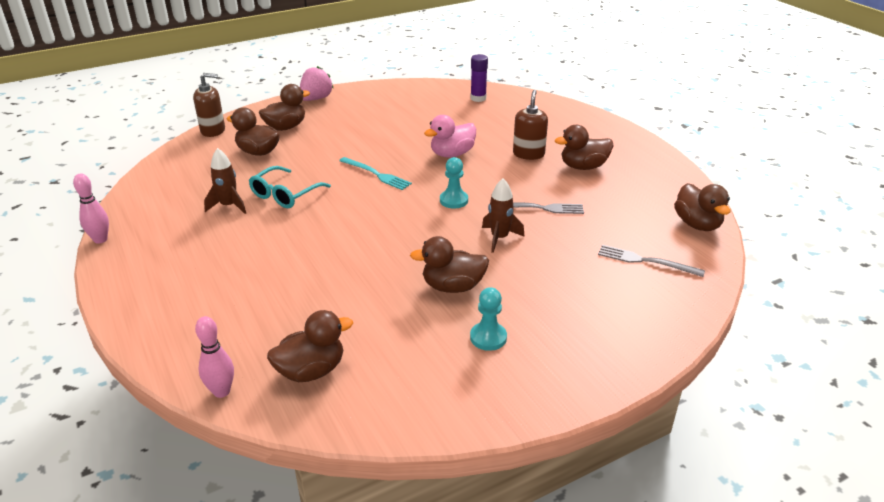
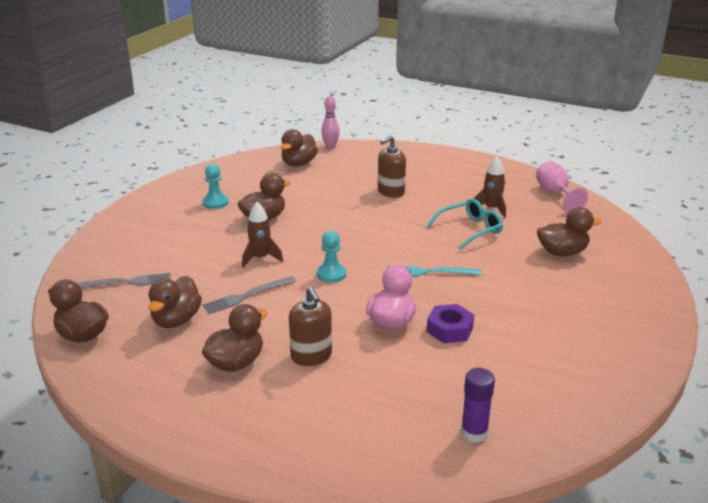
camera: 145 degrees right, 5 degrees down
(100, 239) = (521, 168): pink bowling pin -> none
(146, 198) = (555, 194): none -> pink goblet
(213, 130) = (644, 256): brown soap dispenser -> brown soap dispenser (391, 192)
(285, 127) = (596, 286): brown duck -> brown duck (176, 320)
(285, 194) = (469, 230): turquoise glasses -> turquoise glasses turned 60 degrees clockwise
(316, 99) = (648, 336): pink strawberry -> none
(421, 138) = (449, 329): none -> purple nut

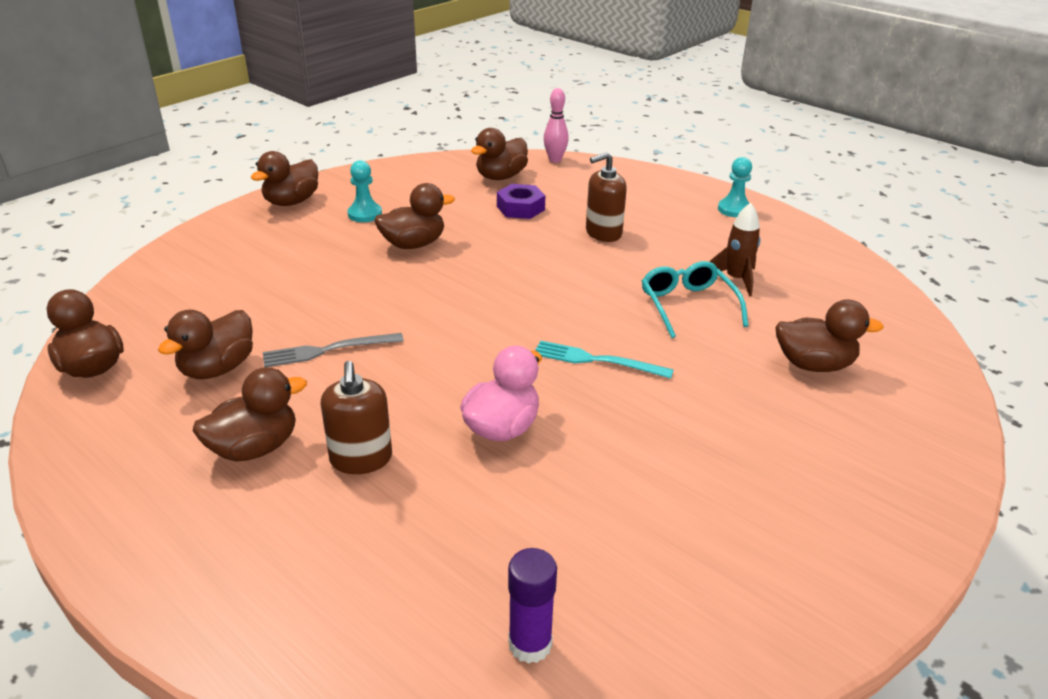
camera: 15 degrees right, 5 degrees up
(125, 282) = (189, 304): grey fork -> none
(155, 202) = (291, 202): none -> brown duck
(260, 258) = (377, 300): brown rocket -> none
(331, 274) = (457, 339): turquoise pawn -> turquoise pawn (734, 209)
(449, 329) = (581, 457): purple nut -> purple nut (520, 208)
(469, 230) = (688, 306): turquoise glasses -> turquoise glasses turned 90 degrees counterclockwise
(555, 194) = (844, 271): pink goblet -> none

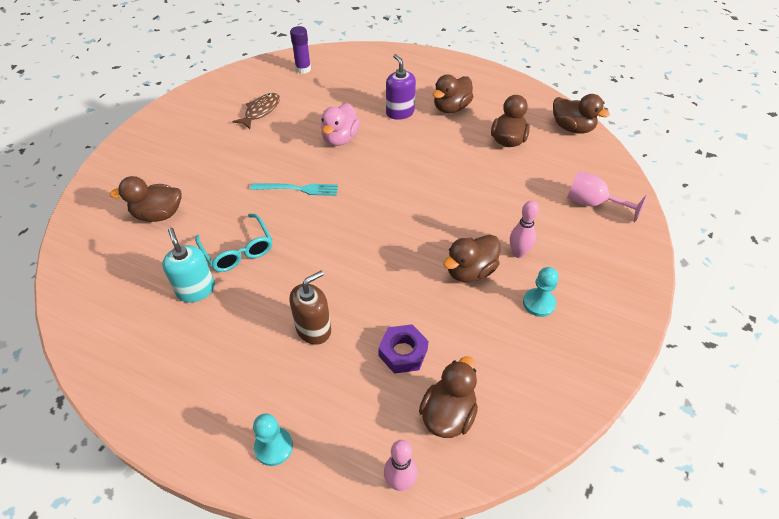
camera: 165 degrees right, 15 degrees up
(203, 273) = (593, 204): none -> pink goblet
(291, 202) = (616, 305): brown duck -> none
(328, 350) = (459, 163): grey fork -> none
(346, 248) = (518, 253): none -> pink bowling pin
(361, 459) = (400, 112): brown soap dispenser -> purple soap dispenser
(652, 524) = (261, 111): none -> brown fish
(734, 209) = (178, 411): turquoise pawn -> turquoise pawn (273, 447)
(736, 279) = (196, 290): brown rocket -> turquoise soap dispenser

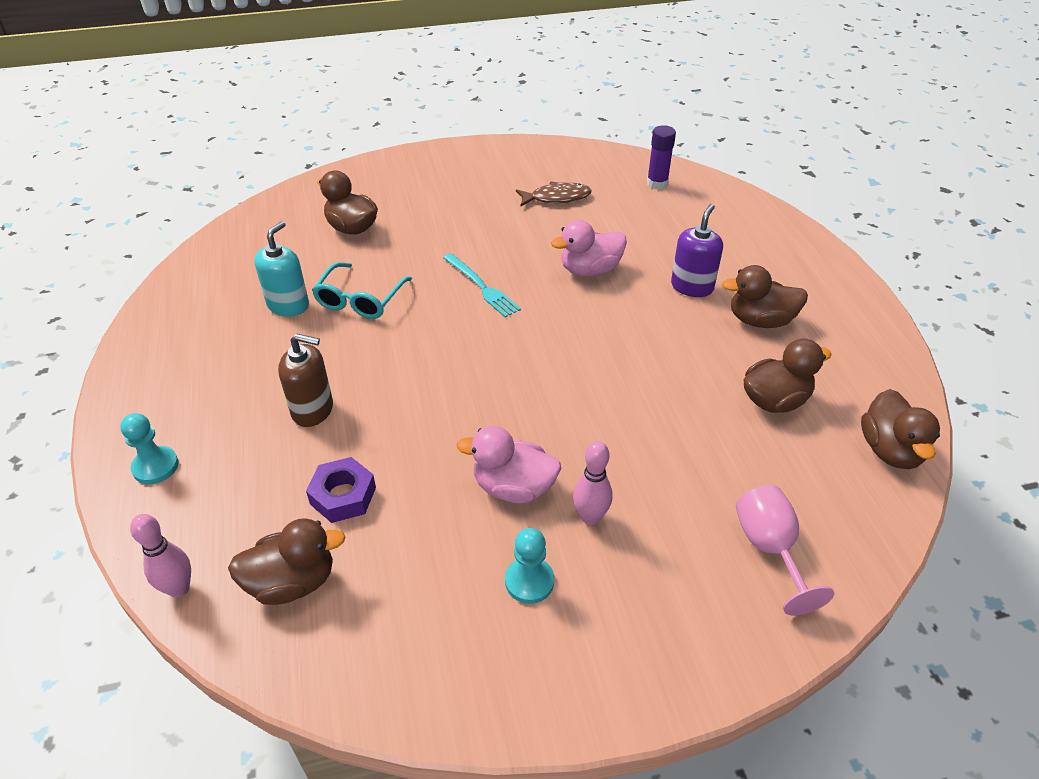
camera: 50 degrees right, 5 degrees down
(470, 271) = (513, 487): brown duck -> pink duck

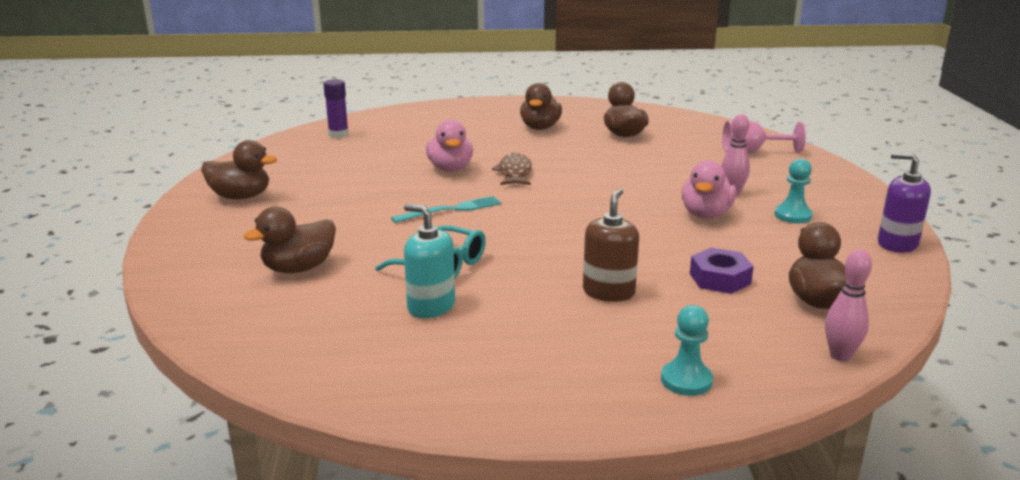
camera: 80 degrees left, 20 degrees down
(557, 198) = (327, 170): brown fish -> brown fish (514, 173)
(692, 286) = (491, 140): purple soap dispenser -> purple soap dispenser (897, 244)
(890, 450) = (670, 116): brown duck -> brown duck (241, 197)

